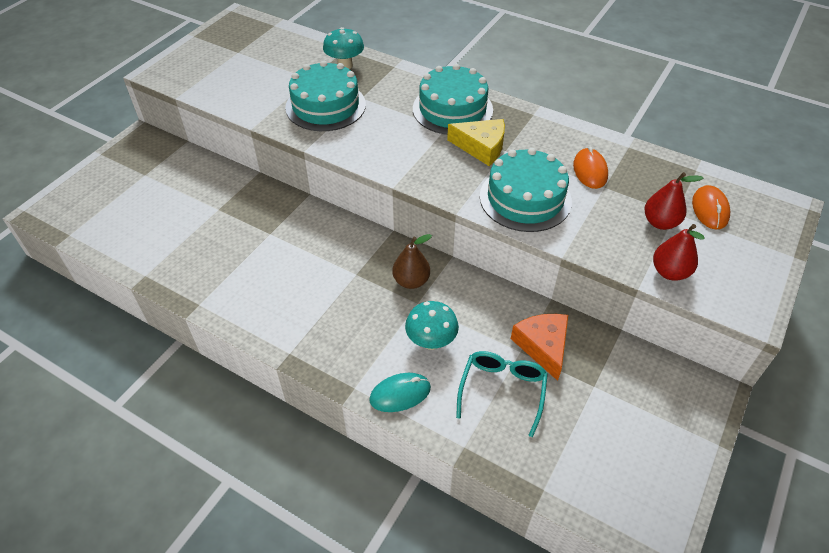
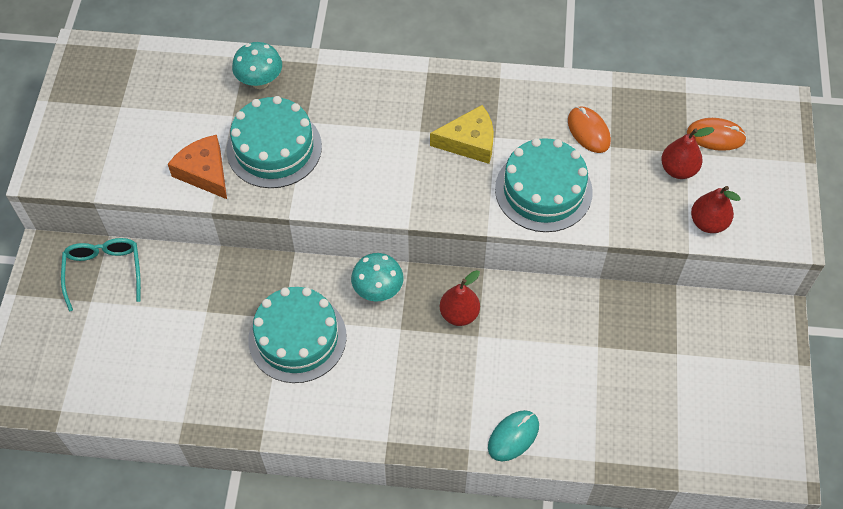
camera: 25 degrees left, 10 degrees up
(411, 281) = (459, 314): brown pear -> red pear
(431, 341) = (513, 371): turquoise mushroom -> turquoise mushroom (378, 290)
(452, 109) = (413, 102): turquoise cake -> turquoise cake (297, 337)
(502, 391) = (601, 393): turquoise glasses -> turquoise glasses (104, 272)
(543, 346) = (615, 332): orange cheese -> orange cheese (204, 172)
(710, 209) = (715, 136): orange mouse -> orange mouse turned 60 degrees counterclockwise

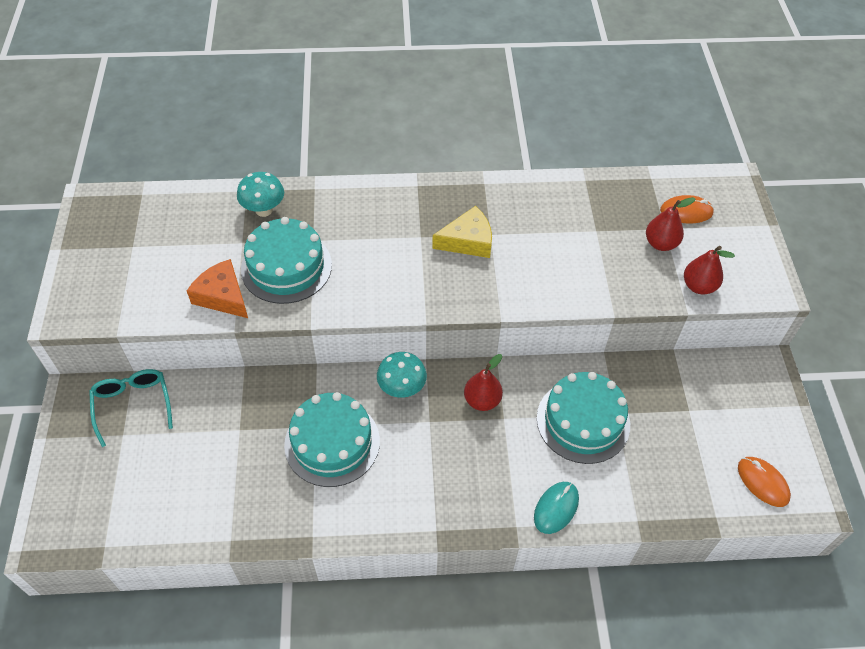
camera: 10 degrees left, 5 degrees down
(543, 190) = (544, 275): turquoise cake -> turquoise cake (583, 421)
(588, 131) = (573, 220): orange mouse -> orange mouse (763, 482)

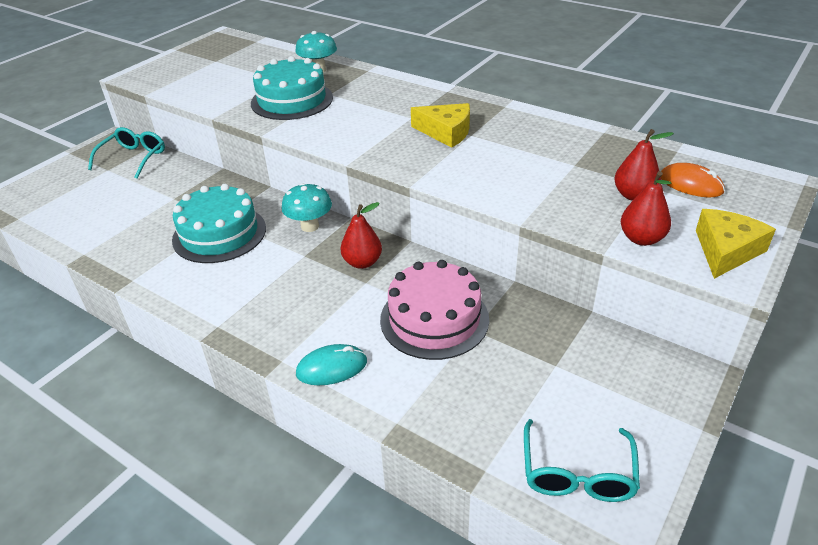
camera: 40 degrees right, 15 degrees down
(222, 296) = (231, 100): orange cheese -> none
(583, 421) = (434, 319): turquoise cake -> pink cake
(753, 269) = (726, 250): none -> yellow cheese
(763, 482) = (577, 473): orange mouse -> turquoise glasses

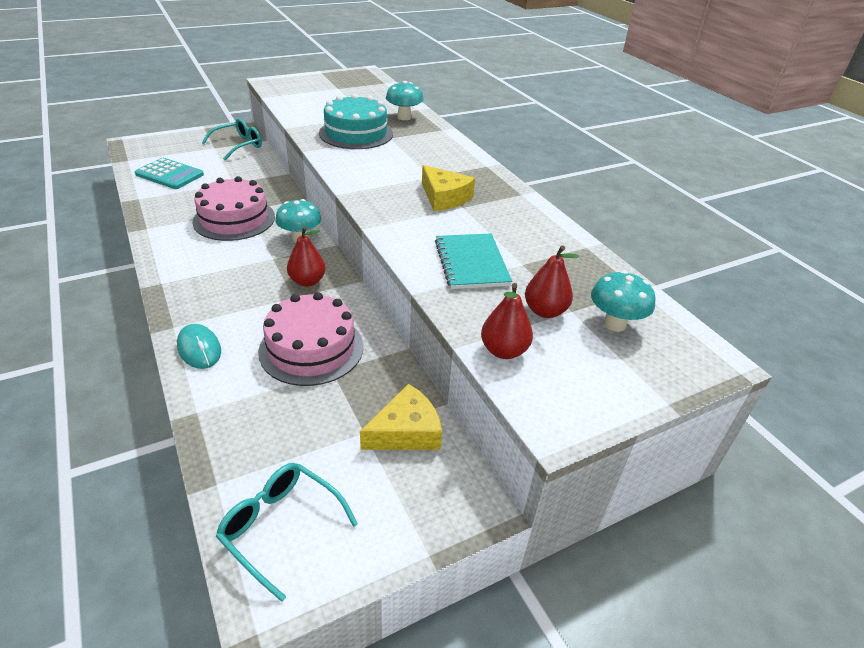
camera: 25 degrees right, 0 degrees up
(90, 216) = (169, 174): none -> turquoise calculator
(219, 234) = (234, 219): turquoise cake -> pink cake
(332, 368) = (199, 348): turquoise mouse -> turquoise mouse turned 45 degrees clockwise
(535, 180) = (471, 263): none -> turquoise notebook
(577, 473) = (281, 528): turquoise glasses -> turquoise glasses turned 90 degrees clockwise
(690, 184) = (614, 324): orange mouse -> turquoise mushroom
(726, 250) = (573, 397): yellow cheese -> yellow cheese (406, 431)

